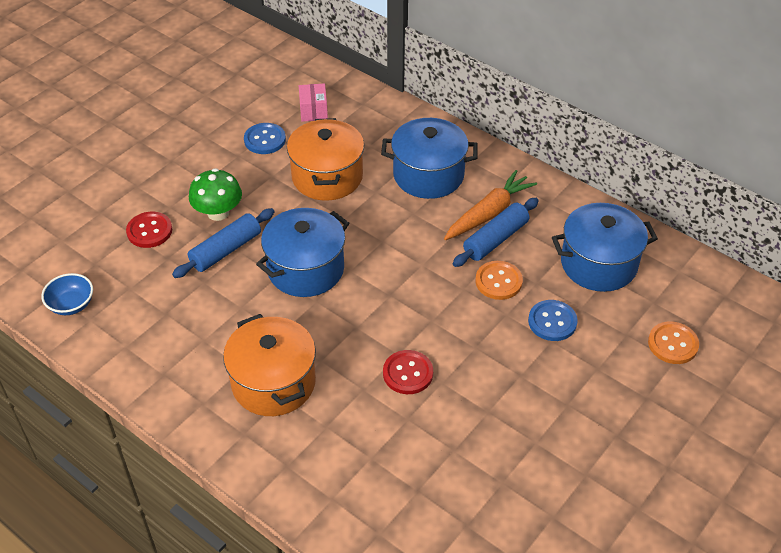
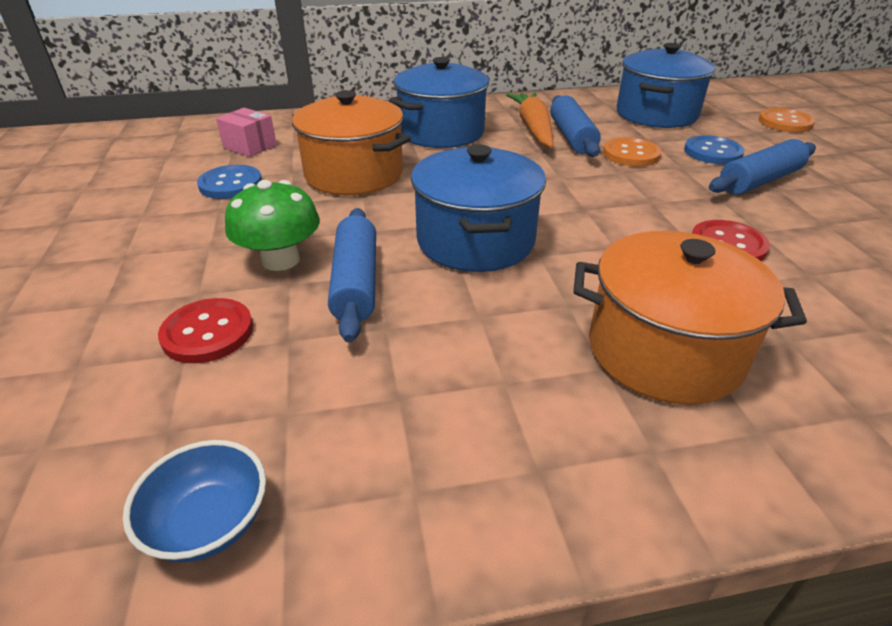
camera: 50 degrees left, 10 degrees down
(525, 361) = (759, 181): none -> blue rolling pin

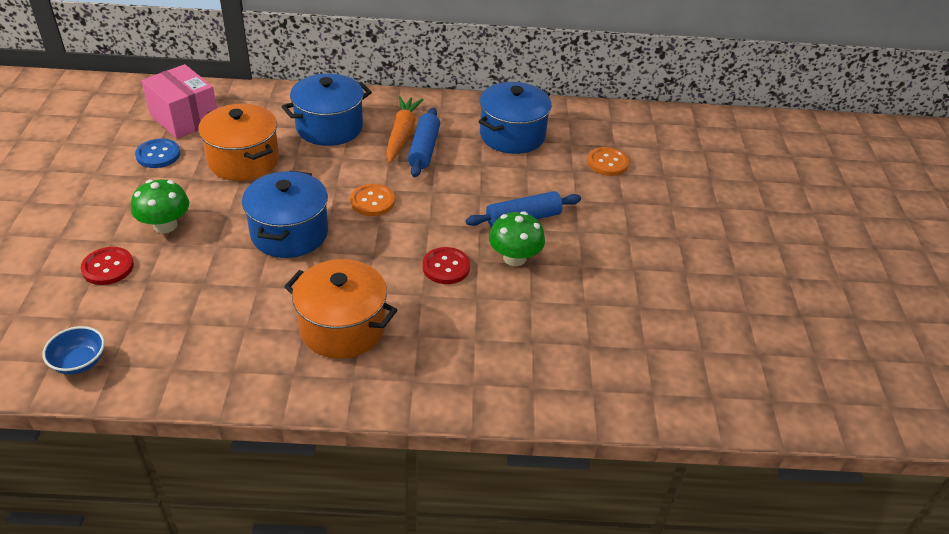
camera: 10 degrees right, 5 degrees up
(250, 146) = (184, 118): pink box -> pink box, size x1.82
(356, 283) = (201, 250): blue rolling pin -> none
(631, 154) = (453, 176): orange button -> orange button (372, 201)
(712, 152) = (517, 185): blue button -> none
(801, 221) = (514, 258): none -> green mushroom

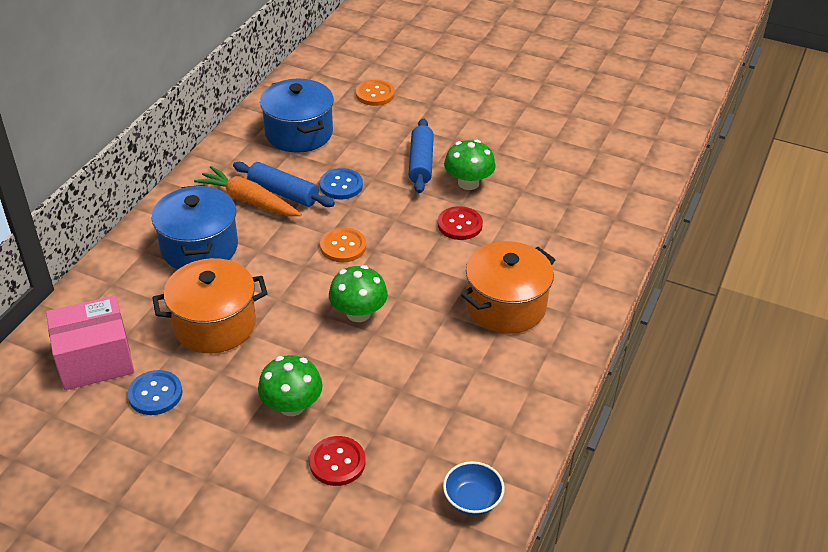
camera: 65 degrees left, 0 degrees up
(289, 233) = (358, 313): blue pot -> green mushroom
(455, 178) = (341, 185): none -> blue button

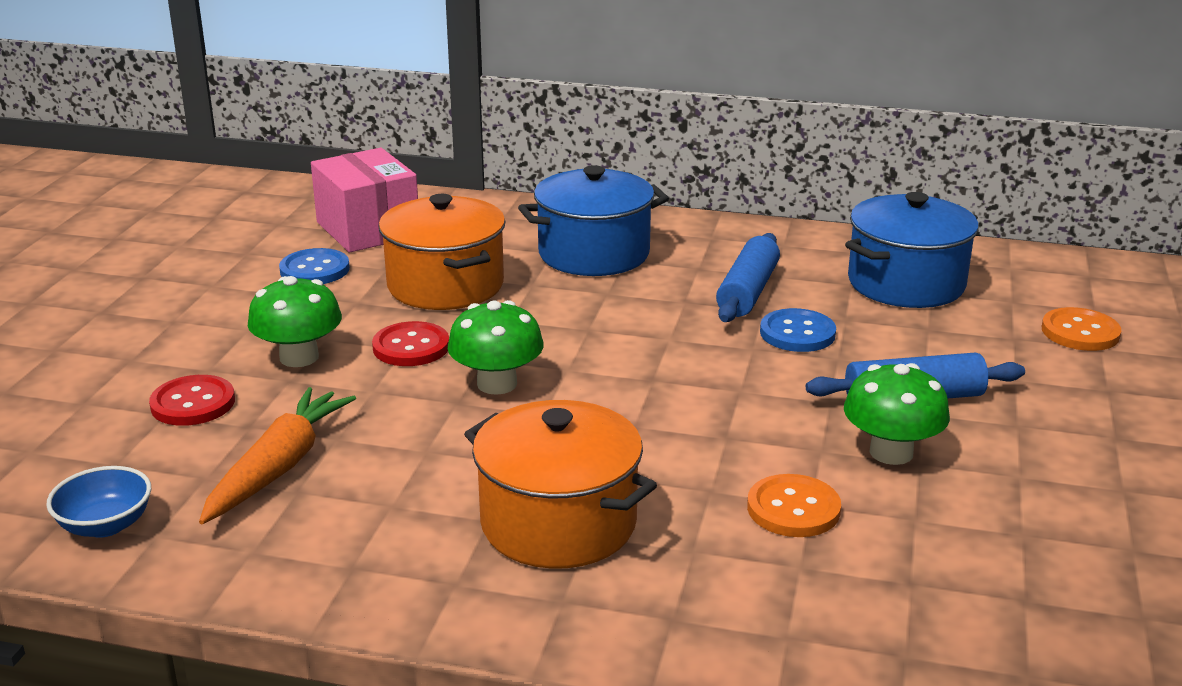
camera: 80 degrees right, 15 degrees down
(249, 200) = (713, 270): orange carrot -> orange carrot (279, 467)
(343, 246) = (646, 353): orange button -> orange button (793, 509)
(460, 225) = (761, 454): red button -> red button (411, 347)

